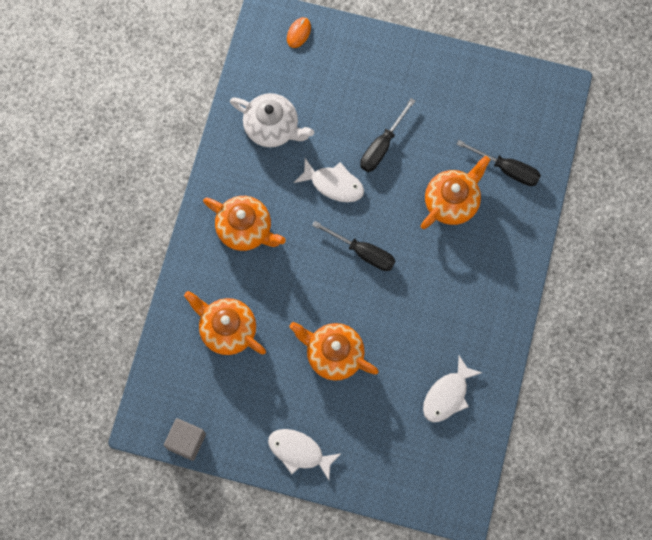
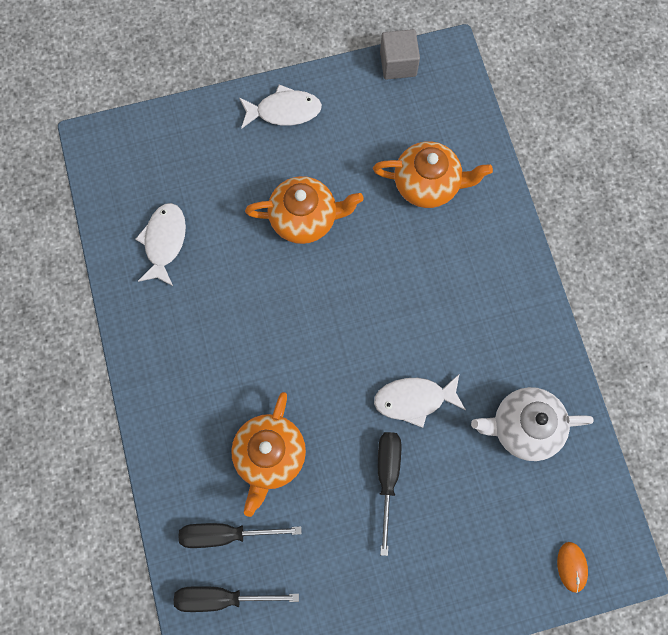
camera: 150 degrees right, 0 degrees up
(245, 229) = (477, 295): orange teapot -> none
(363, 252) = (336, 341): black screwdriver -> black screwdriver (222, 597)

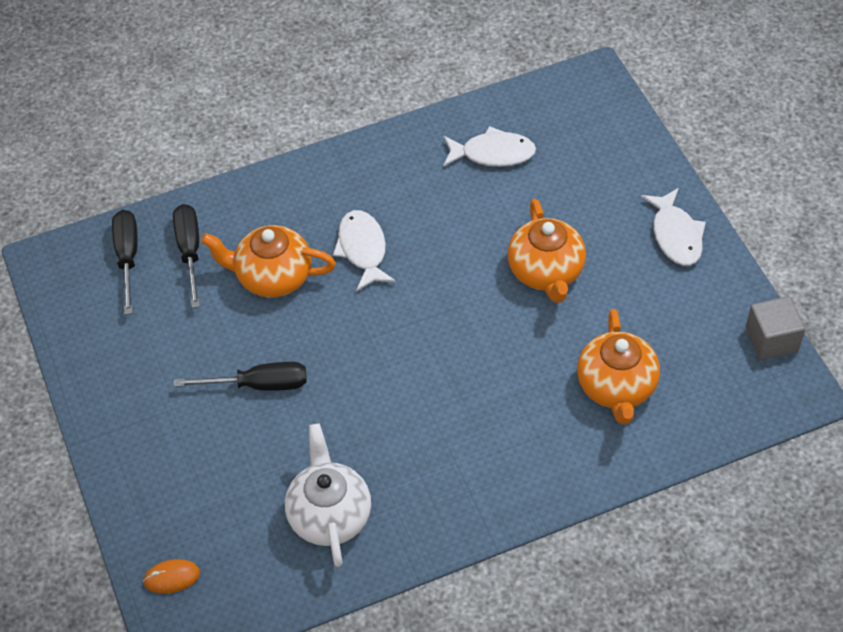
camera: 85 degrees right, 20 degrees down
(414, 399) = (349, 401): white fish -> white fish (363, 249)

